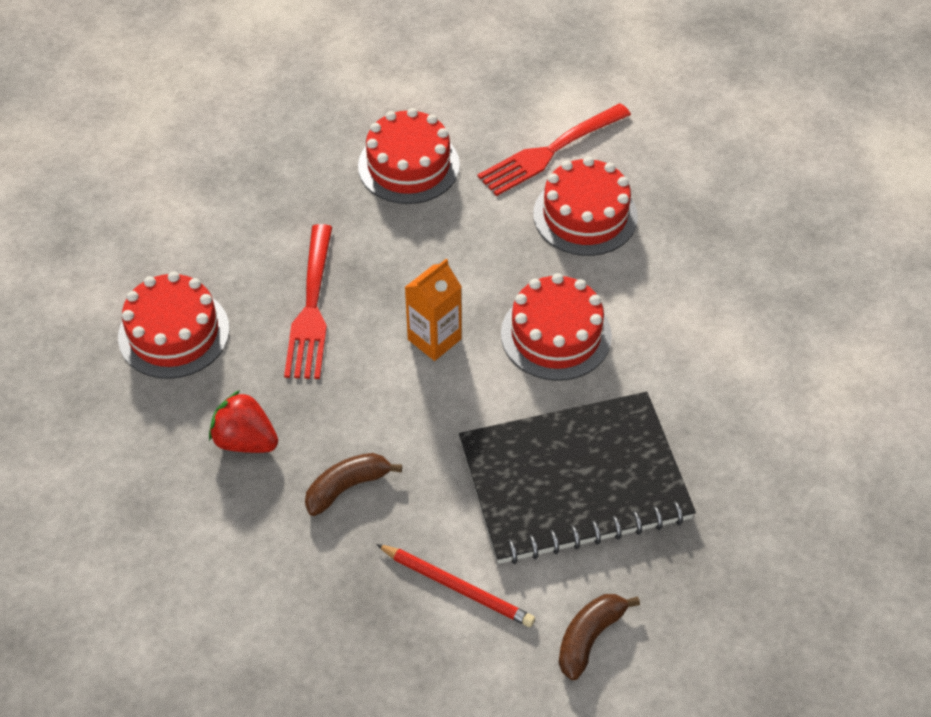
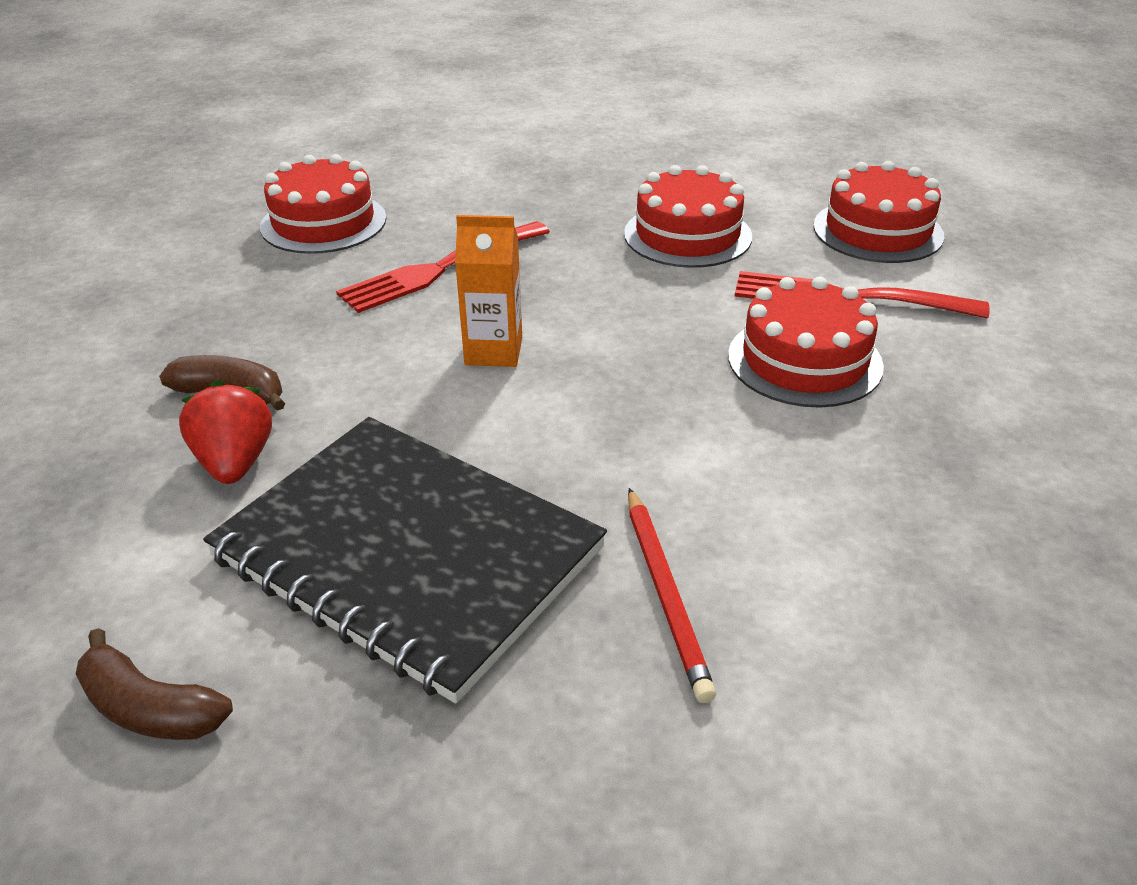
camera: 50 degrees right, 15 degrees down
(245, 440) = (234, 310): red strawberry -> red strawberry (235, 462)
(457, 587) = (150, 540): red pencil -> red pencil (666, 594)
(556, 335) = (610, 426): red cake -> red cake (877, 231)
(589, 637) = (150, 708): brown banana -> brown banana turned 150 degrees counterclockwise

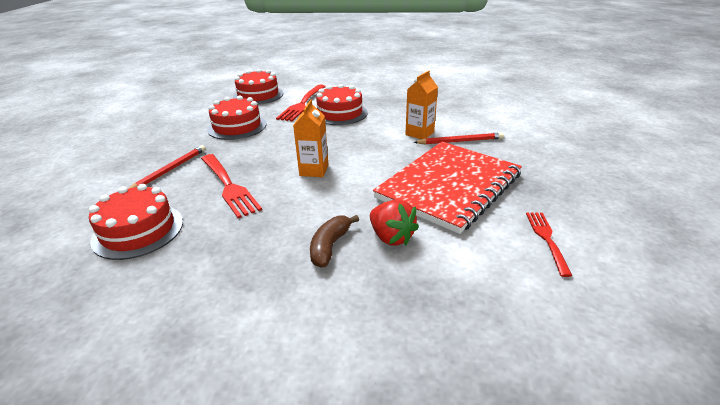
camera: 85 degrees left, 5 degrees down
(150, 708) = (547, 240): brown banana -> red fork
(235, 462) = (391, 237): red strawberry -> red strawberry turned 120 degrees counterclockwise
(407, 553) = (449, 186): black notebook -> red notebook
(499, 206) = (169, 170): none -> red pencil
(705, 509) = (419, 133): none -> orange carton

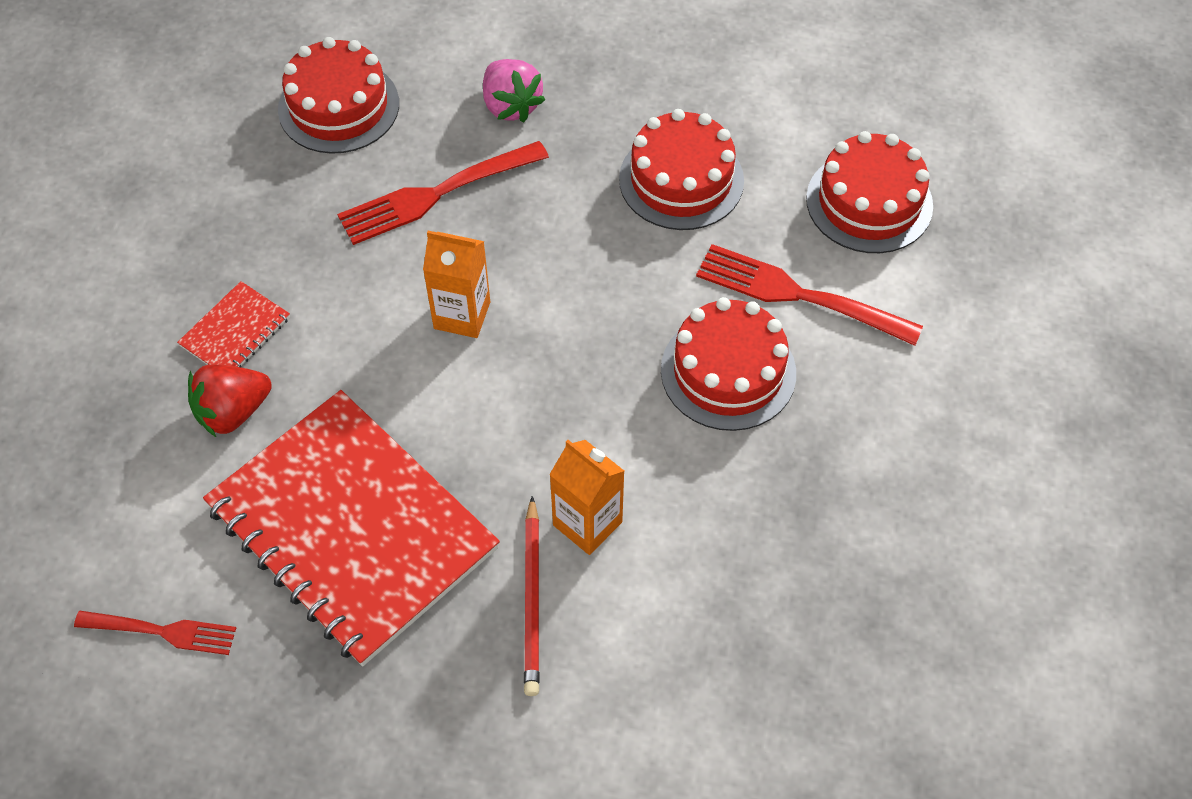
camera: 95 degrees right, 25 degrees up
(169, 170) = (511, 106): red pencil -> pink strawberry
(330, 246) = (235, 332): brown banana -> red notebook

